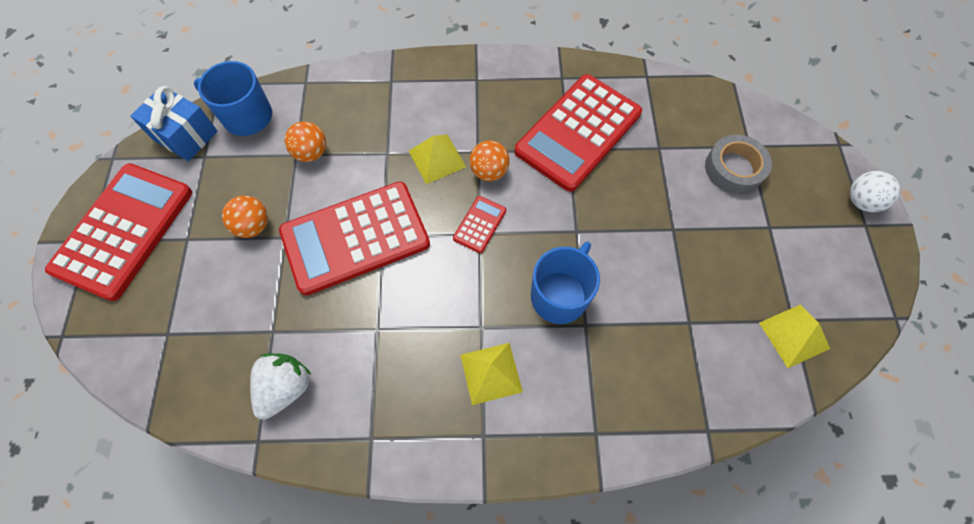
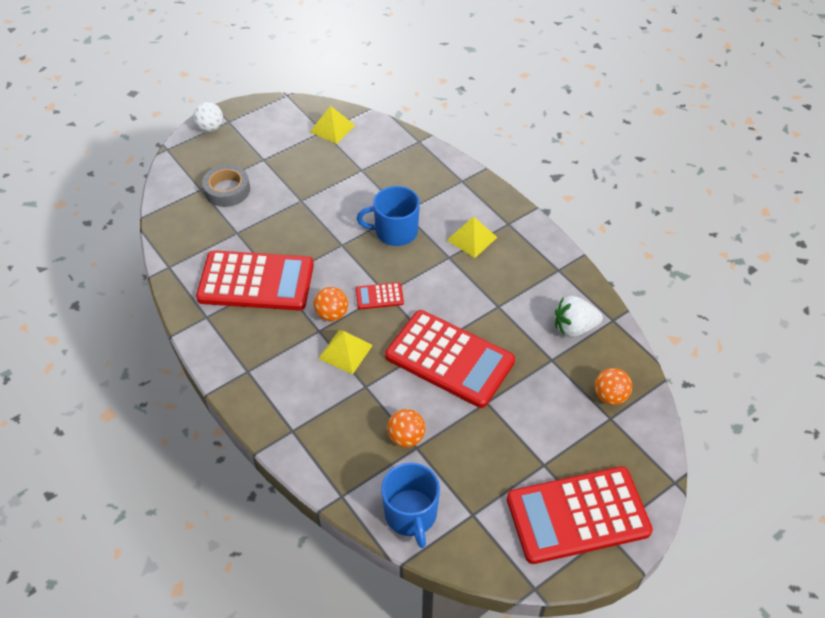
camera: 125 degrees left, 15 degrees down
(185, 135) = (467, 547): blue gift -> none
(253, 226) = (496, 429): orange ball -> orange ball (610, 396)

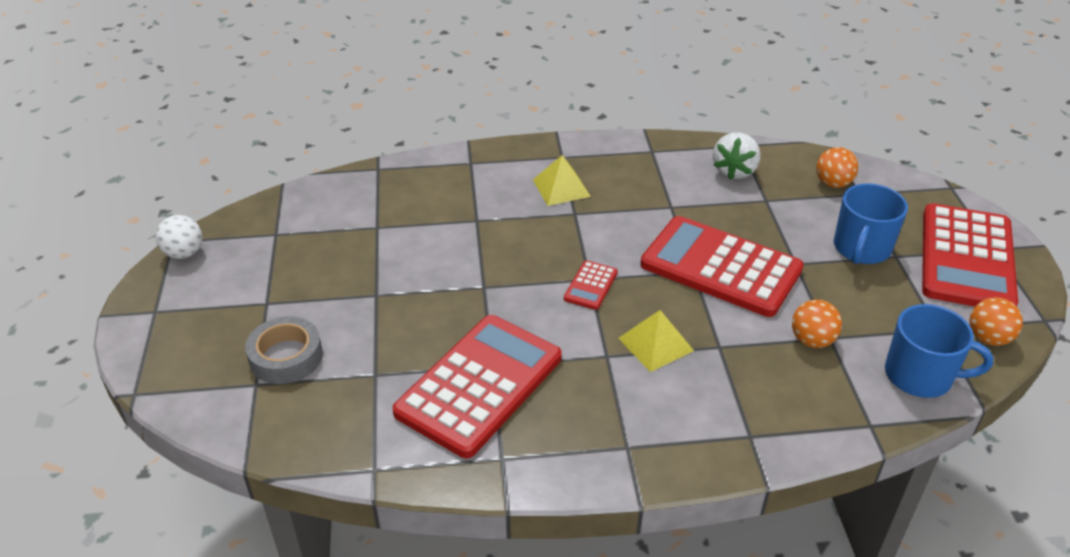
camera: 60 degrees left, 10 degrees down
(210, 128) = (146, 333): white ball -> white ball (184, 253)
(332, 128) = (279, 224): yellow pyramid -> none
(332, 314) = (589, 335): orange ball -> orange ball (988, 338)
(395, 232) = (501, 237): blue mug -> blue mug (861, 249)
(449, 359) = (721, 267): red calculator -> red calculator turned 120 degrees counterclockwise

